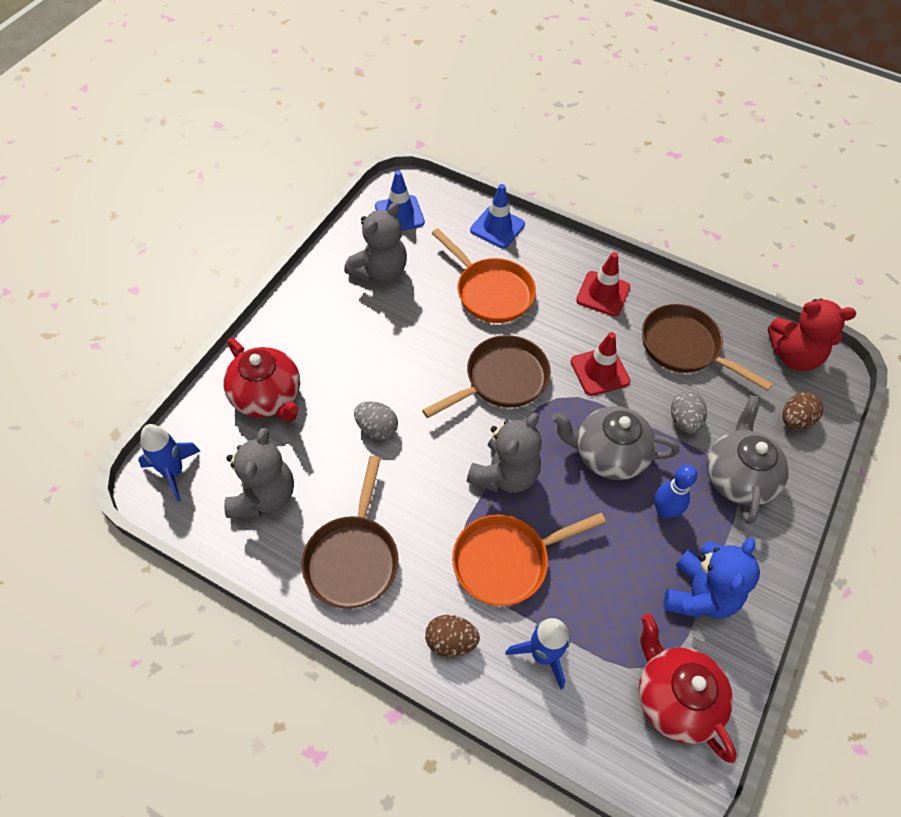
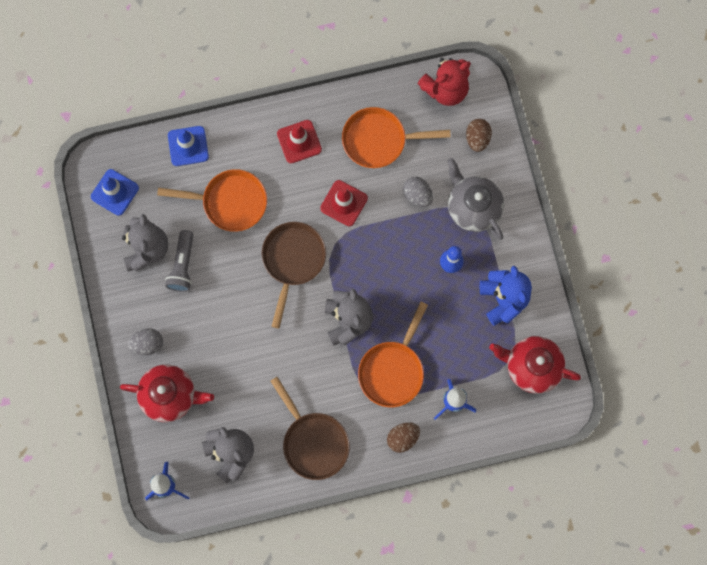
camera: 40 degrees left, 20 degrees up
(376, 428) = (252, 357): grey egg -> grey egg (147, 344)
(396, 306) = (183, 265): none -> grey flashlight
(608, 454) = (393, 256): grey teapot -> none
(684, 347) = (379, 140): brown pan -> orange pan

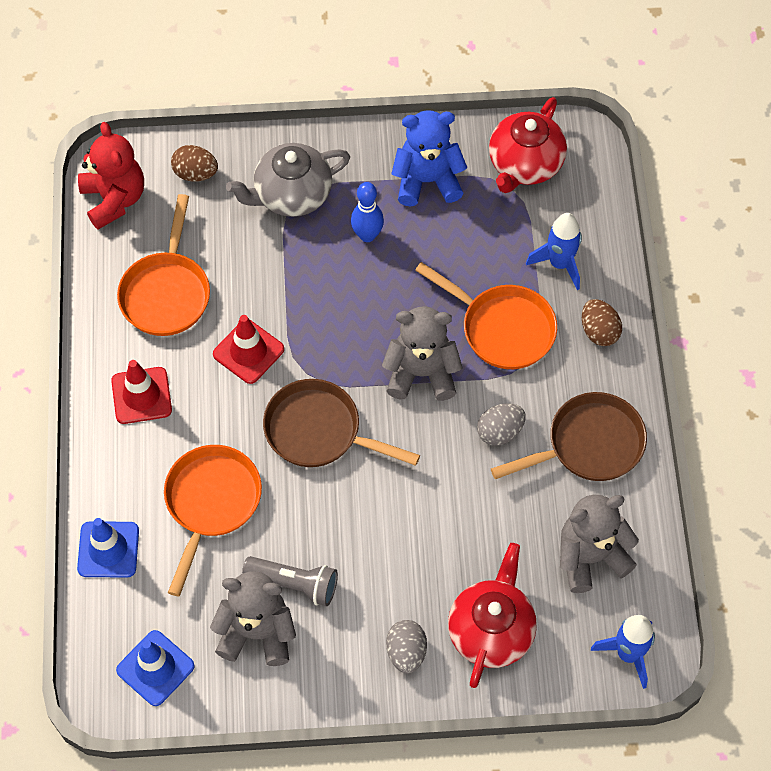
camera: 80 degrees left, 15 degrees down
(417, 195) = (258, 258): grey egg -> grey egg (500, 432)

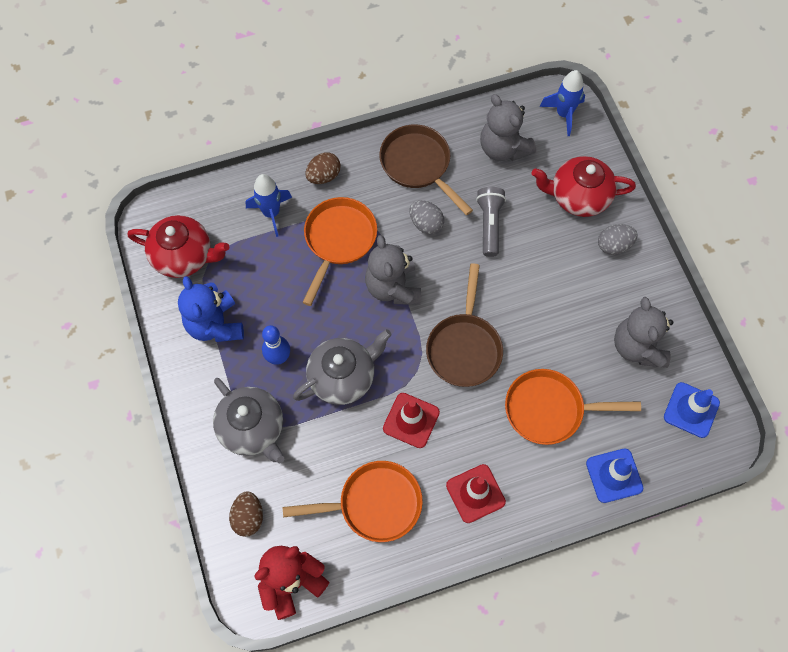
camera: 105 degrees left, 5 degrees up
(294, 584) = (591, 332): grey flashlight -> grey flashlight (489, 225)
(323, 294) = (343, 377): none -> grey teapot

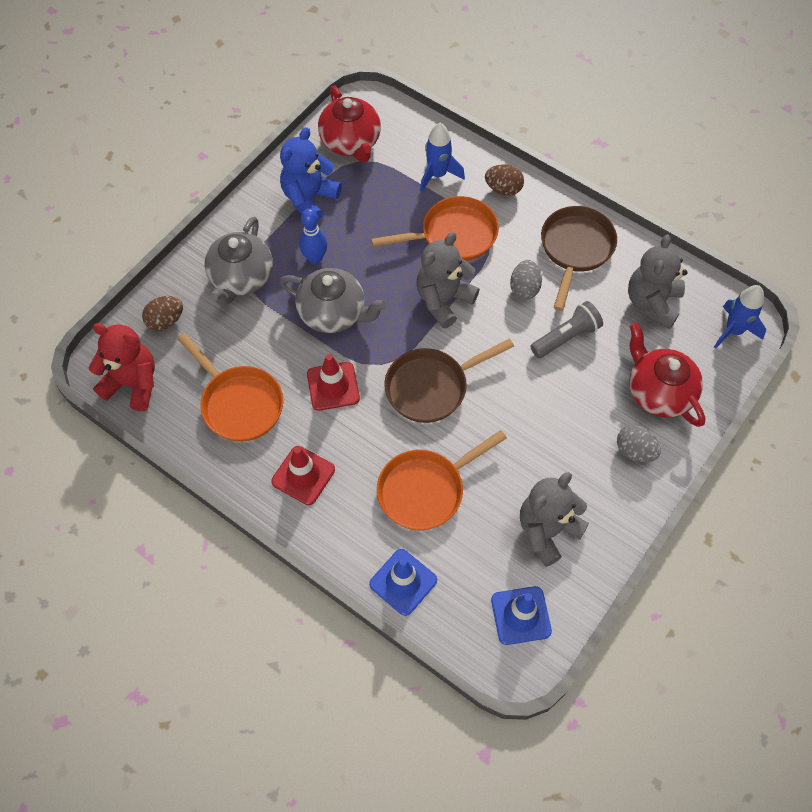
camera: 55 degrees right, 5 degrees down
(549, 410) = (425, 490): orange pan -> orange pan turned 90 degrees counterclockwise

